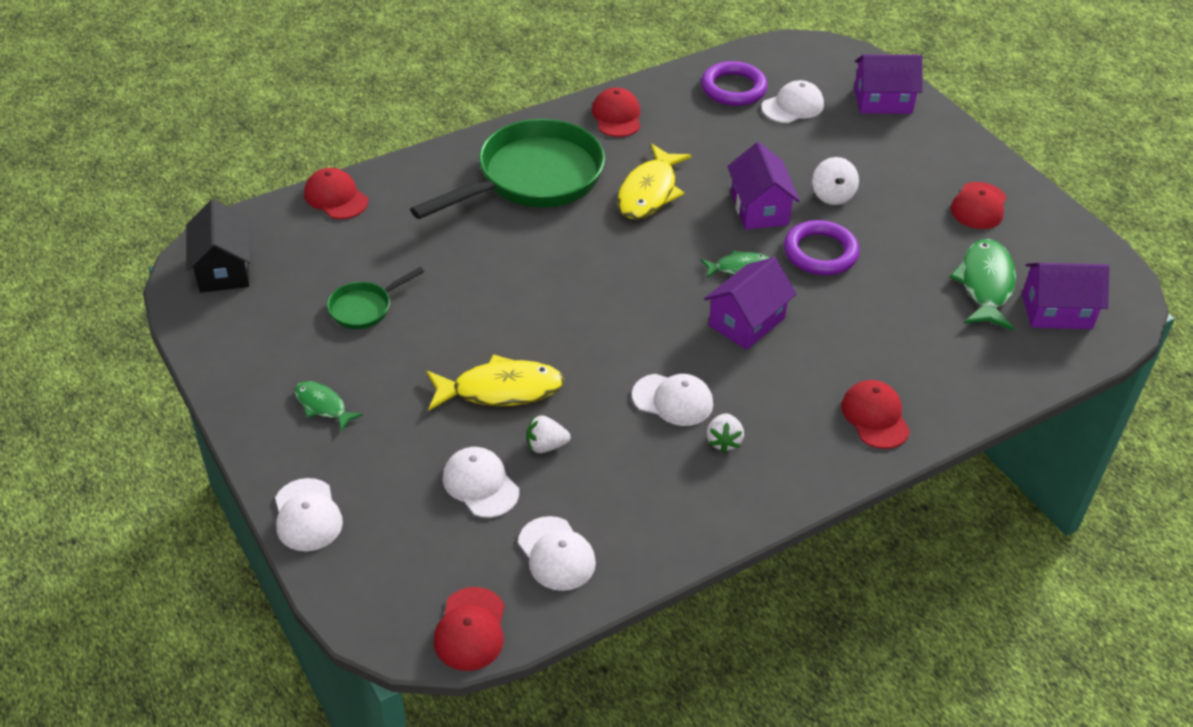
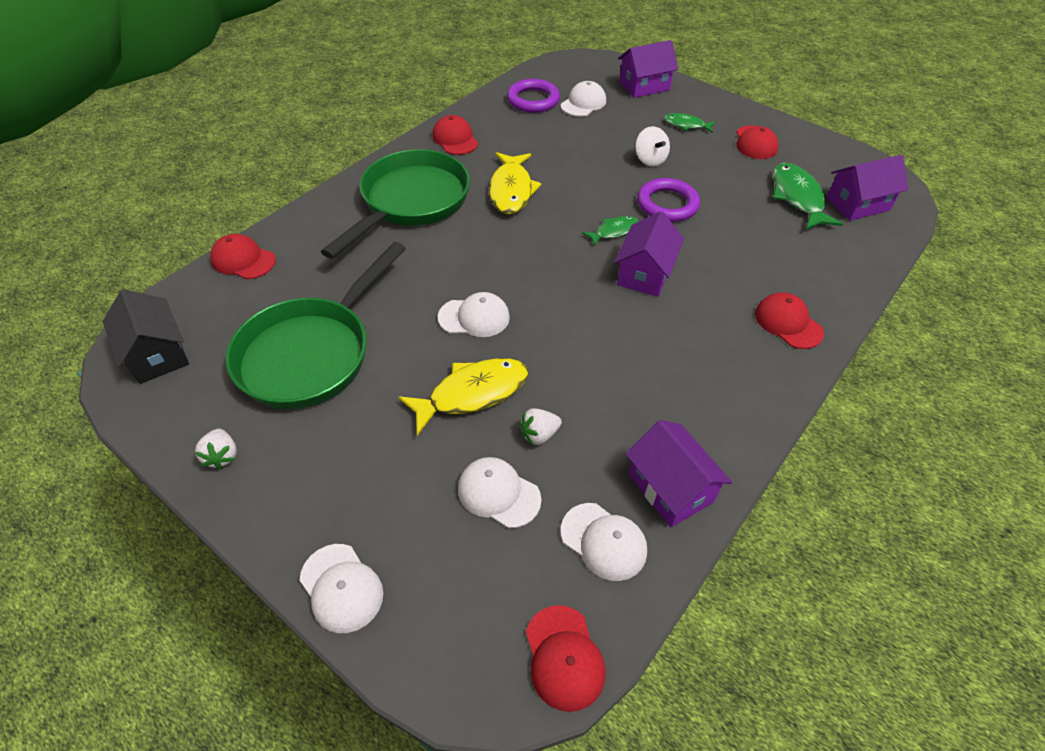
camera: 20 degrees left, 5 degrees up
(323, 406) = (310, 462): green fish -> green fish (686, 125)
(364, 308) = (311, 353): green pan -> green pan, size x2.23
(673, 400) = (624, 357): white cap -> white cap (474, 317)
(723, 441) = (686, 381): white strawberry -> white strawberry (222, 456)
(759, 209) = (602, 182): purple house -> purple house (670, 488)

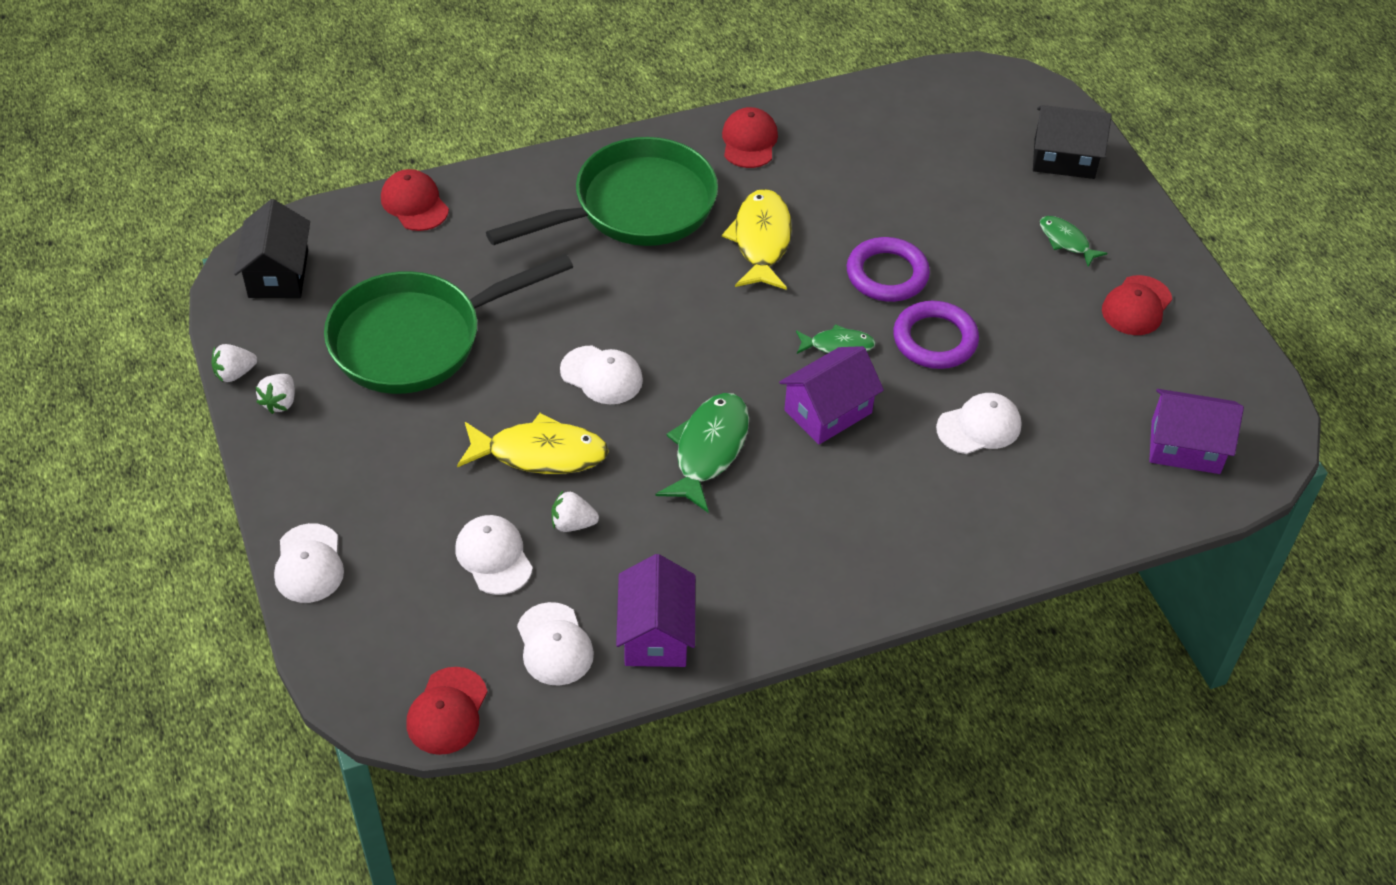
camera: 30 degrees right, 0 degrees up
(163, 451) = (235, 373): none -> white strawberry
(511, 190) = (761, 240): yellow fish -> yellow fish turned 150 degrees clockwise
(533, 100) = (893, 122): purple ring -> purple ring (887, 274)
(583, 103) = (956, 153): white cap -> white cap (979, 426)
(644, 86) = (1064, 158): purple house -> black house
(650, 160) = (969, 271): white spinning top -> none
(788, 323) = (939, 542): red cap -> none
(797, 197) = (1113, 404): green fish -> green fish (709, 449)

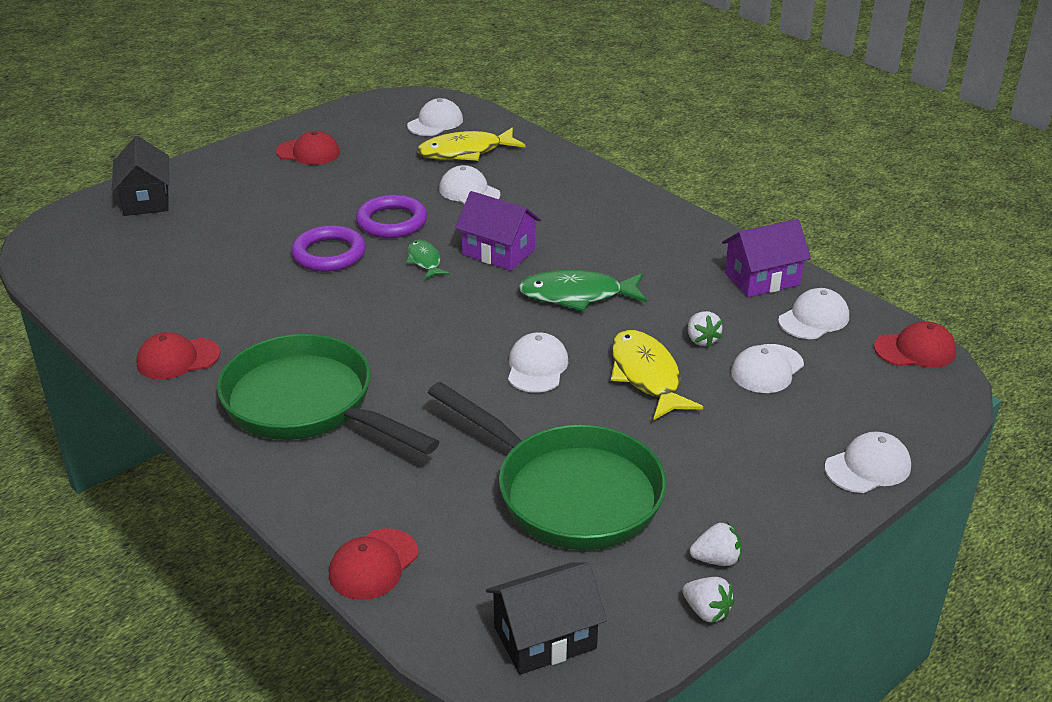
camera: 110 degrees left, 15 degrees down
(761, 240) = (318, 322): yellow fish -> yellow fish (465, 152)
(1066, 241) = (249, 186): green fish -> none
(1185, 447) = (435, 123): purple house -> white cap

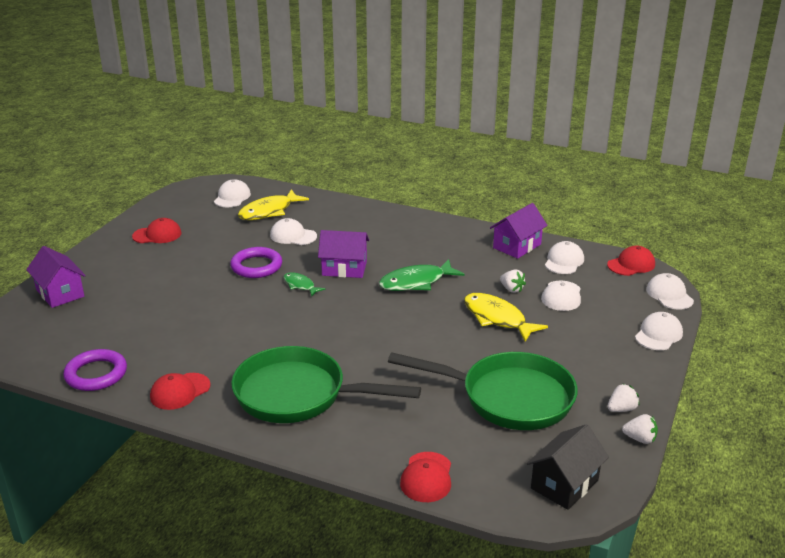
camera: 25 degrees left, 5 degrees down
(146, 200) = (60, 293): black house -> purple house
(329, 254) = (230, 297): purple ring -> purple ring (96, 374)
(537, 367) = (427, 331): white cap -> white cap (669, 295)

